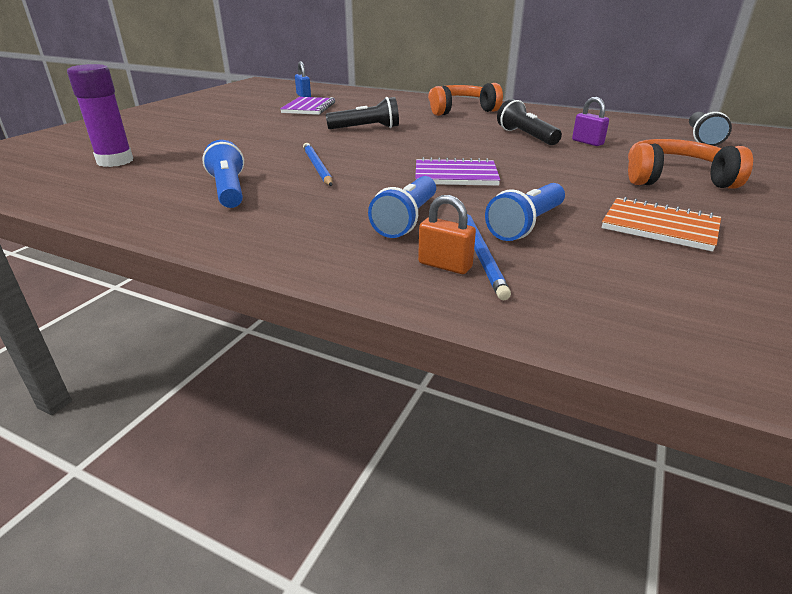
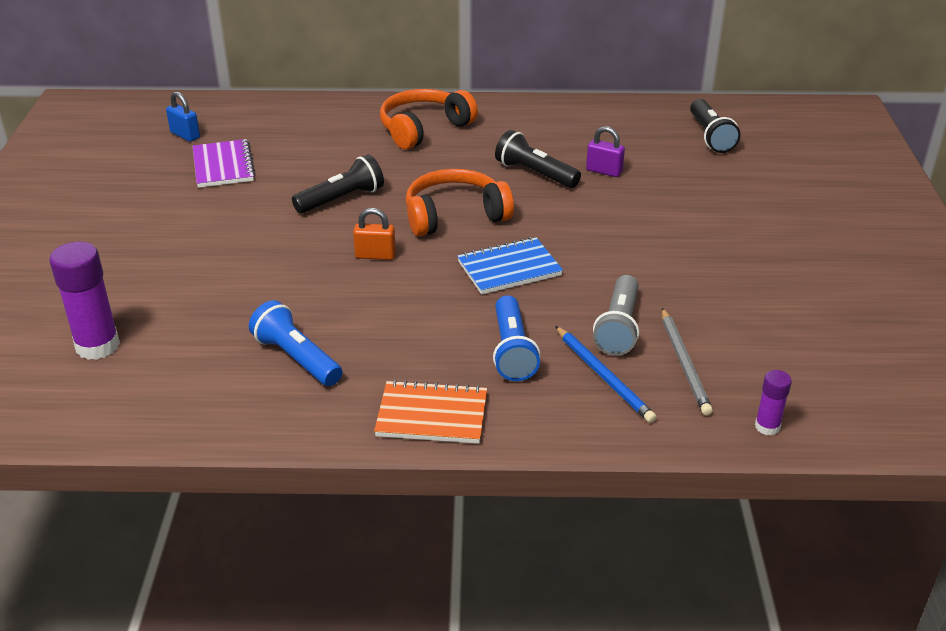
camera: 25 degrees left, 5 degrees up
(317, 167) = (353, 292): blue pencil -> none
(445, 265) = (584, 399): orange padlock -> orange padlock (375, 255)
(455, 175) = (509, 268): purple notebook -> blue notebook
(526, 225) = (618, 327): blue flashlight -> grey flashlight
(580, 263) = (684, 364): none -> grey pencil
(656, 341) = (767, 427): none -> purple glue stick
(659, 227) = (724, 298): orange notebook -> orange notebook (432, 415)
(675, 178) = (711, 219): orange headphones -> orange headphones (454, 215)

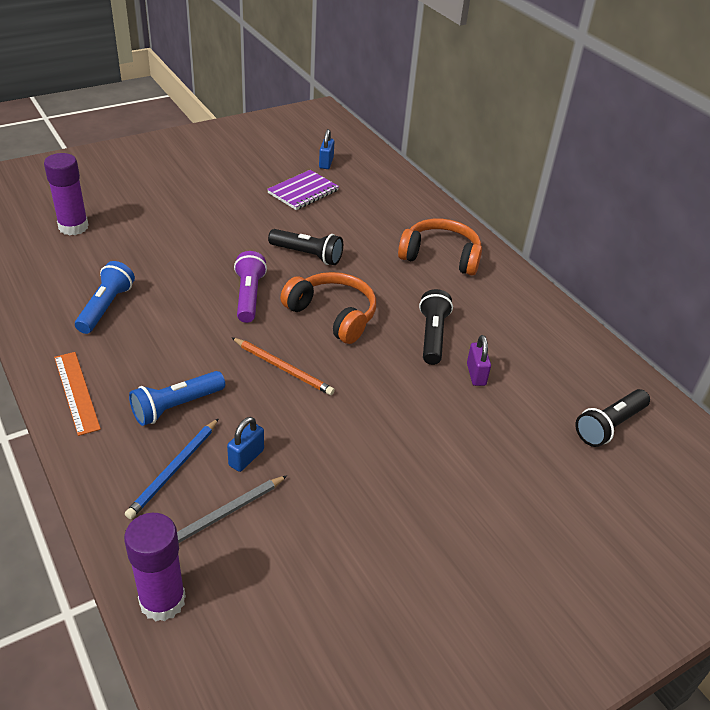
camera: 55 degrees right, 5 degrees up
(375, 255) = (249, 296): orange padlock -> purple flashlight
(432, 415) = (77, 392): orange notebook -> orange ruler
(509, 268) = (283, 368): blue notebook -> orange pencil
(618, 327) = (246, 458): grey flashlight -> blue padlock
(767, 427) = (162, 601): purple glue stick -> purple glue stick, size x1.88

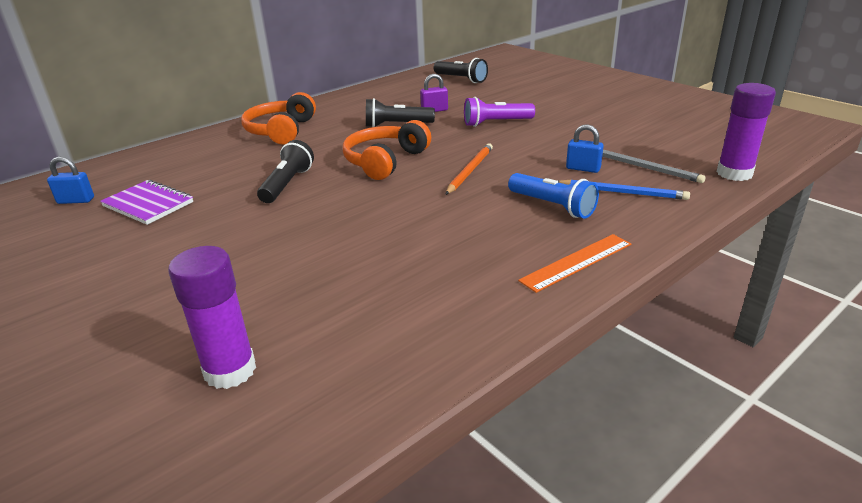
camera: 95 degrees left, 10 degrees down
(106, 307) = (425, 282): blue flashlight -> none
(249, 296) = (370, 201): purple flashlight -> purple flashlight (496, 123)

